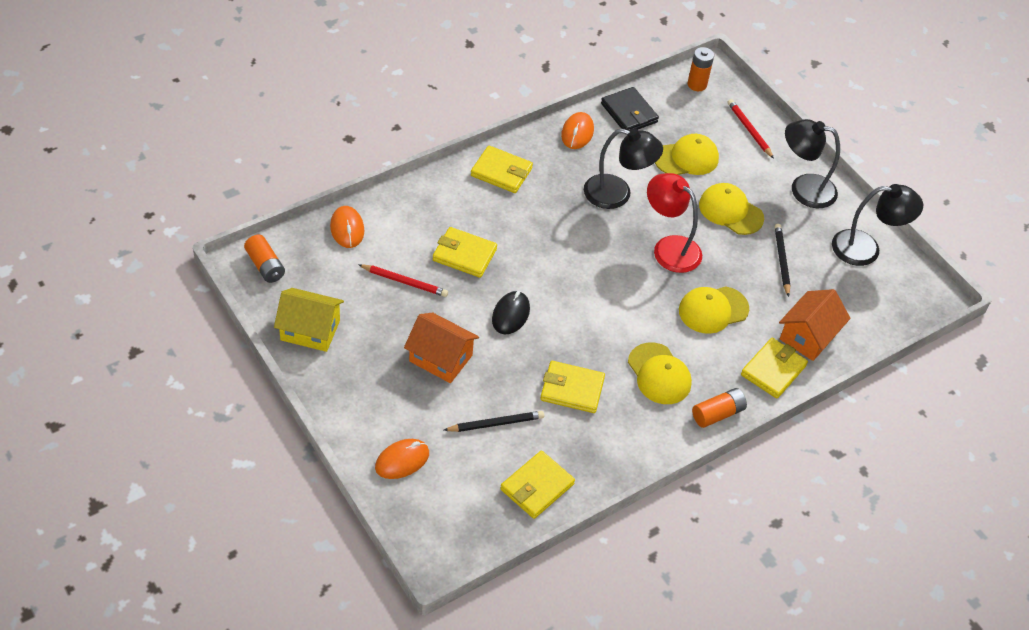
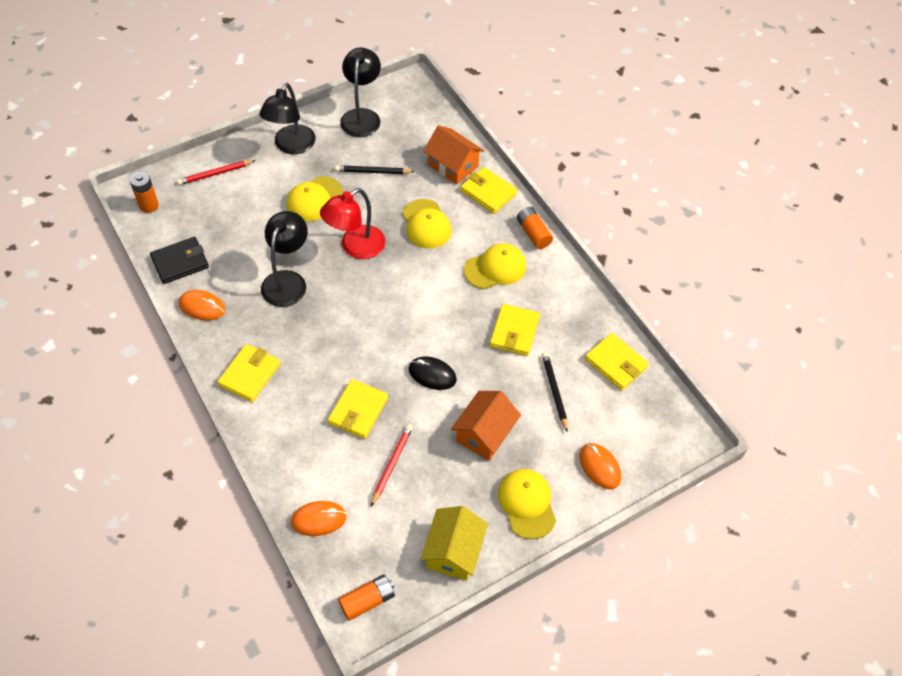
camera: 85 degrees left, 5 degrees up
(686, 158) = (246, 224): yellow cap -> yellow cap (527, 504)

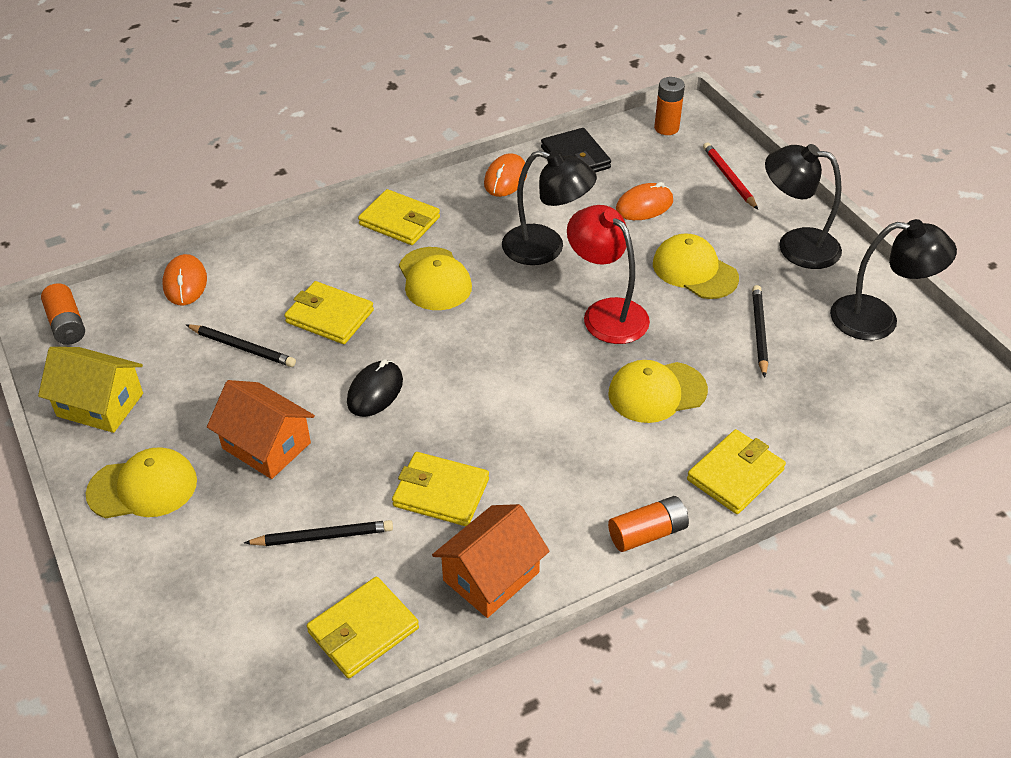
camera: 95 degrees right, 10 degrees down
(392, 464) = (242, 348): red pencil -> black pencil
(453, 165) = (790, 430): orange house -> orange house (491, 576)
(495, 268) = (569, 475): yellow cap -> yellow cap (434, 279)
(600, 467) = (176, 584): orange mouse -> orange mouse (644, 206)

